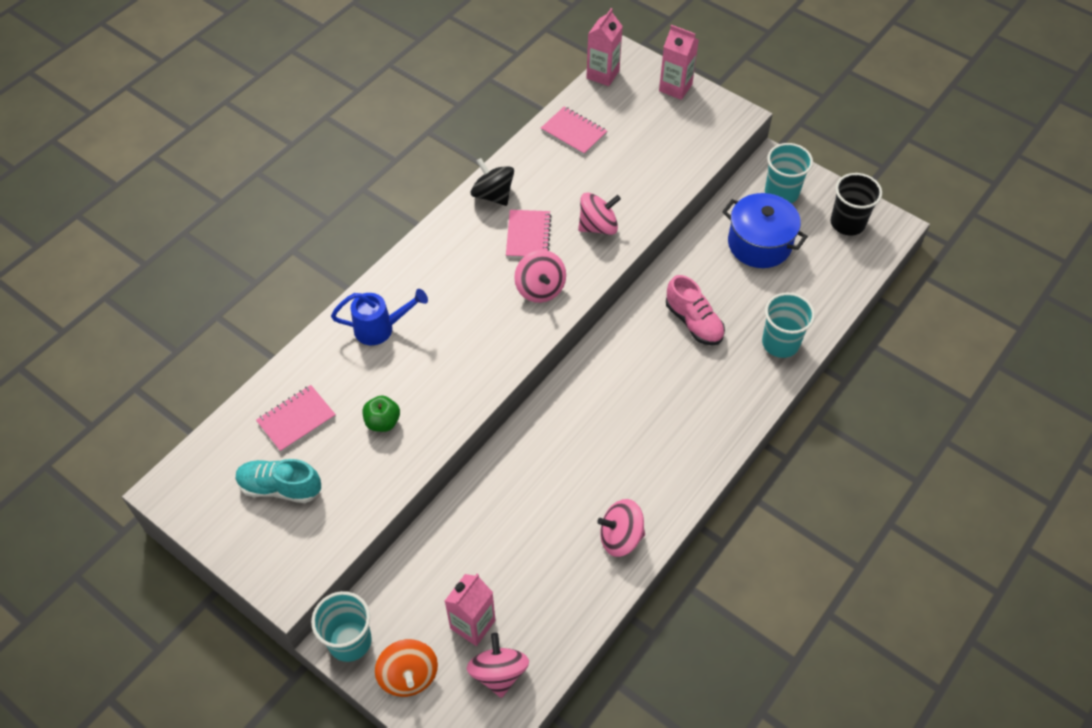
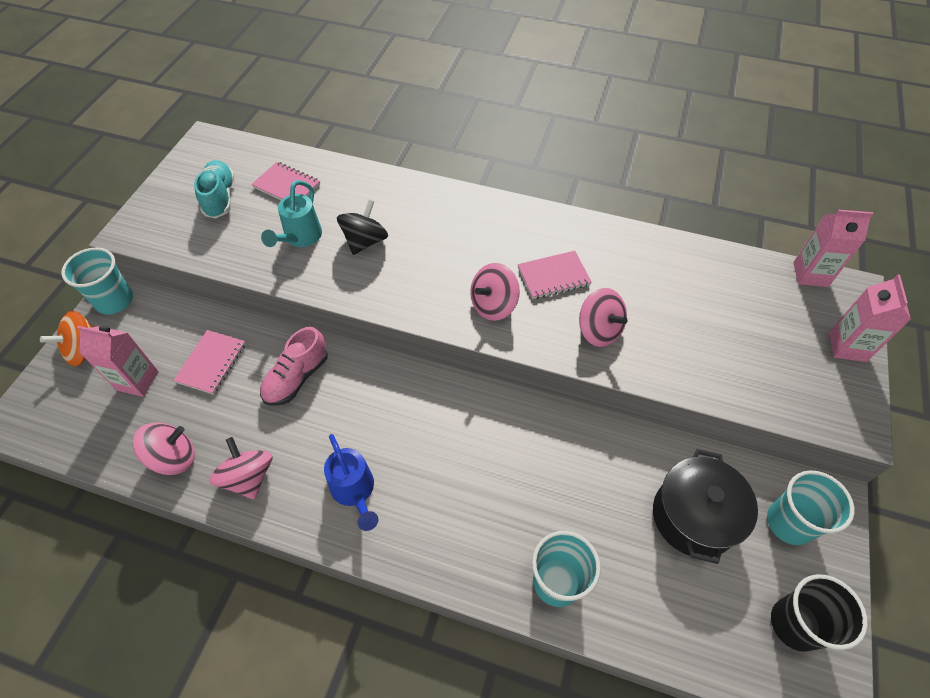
camera: 70 degrees right, 0 degrees up
(381, 328) = (397, 206): blue watering can -> blue watering can (355, 492)
(383, 422) = (300, 238): green apple -> turquoise watering can
(493, 195) = (588, 235): black spinning top -> black spinning top (365, 241)
(498, 673) = (90, 416): pink spinning top -> pink spinning top (174, 458)
(573, 132) = (711, 273): pink notebook -> pink notebook (211, 363)
(694, 322) = (542, 473): pink shoe -> pink shoe (296, 378)
(759, 244) = (693, 517): blue pot -> black pot

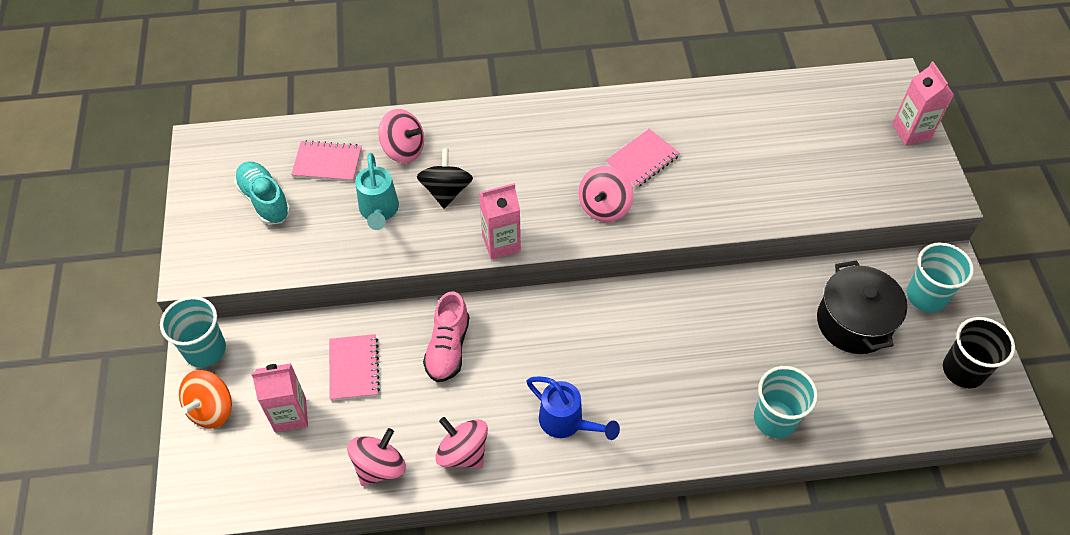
camera: 25 degrees left, 0 degrees up
(599, 330) = (708, 195): pink spinning top -> pink spinning top (403, 149)
(810, 274) = (855, 78): pink carton -> pink carton (501, 243)

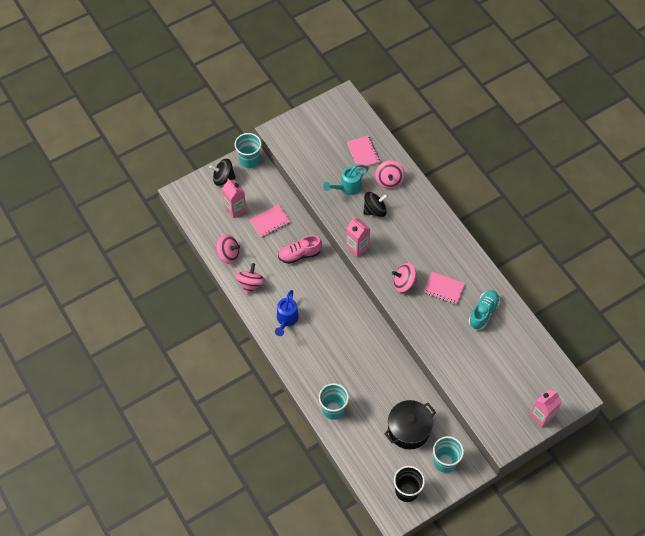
camera: 65 degrees right, 5 degrees up
(211, 409) = (223, 178): orange spinning top -> black spinning top
(264, 200) = (327, 139): turquoise shoe -> turquoise shoe (483, 313)

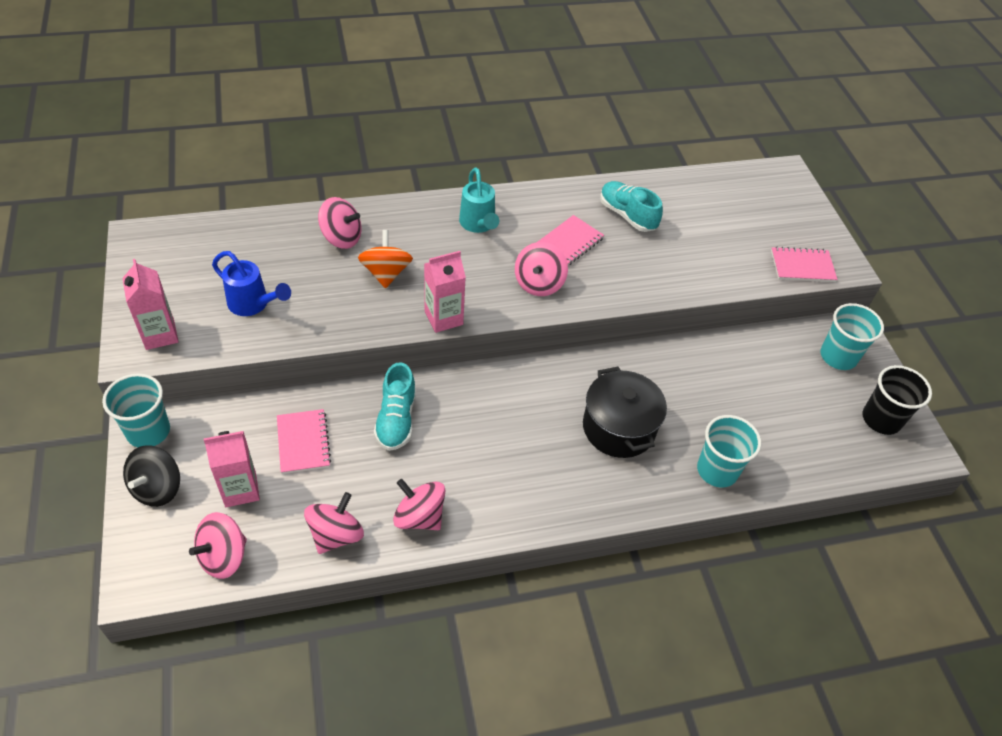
camera: 75 degrees left, 10 degrees down
(202, 218) = (223, 556): none -> pink spinning top
(286, 320) = (520, 484): blue watering can -> blue watering can (253, 305)
(299, 254) = (396, 420): pink shoe -> turquoise shoe
(347, 188) = (321, 293): turquoise watering can -> turquoise watering can (478, 225)
(363, 153) = (267, 251): pink notebook -> pink notebook (802, 266)
(375, 210) = (386, 273): black spinning top -> orange spinning top
(408, 430) = (777, 382): black pot -> black pot (619, 428)
(541, 416) = (808, 214): pink carton -> pink carton (160, 335)

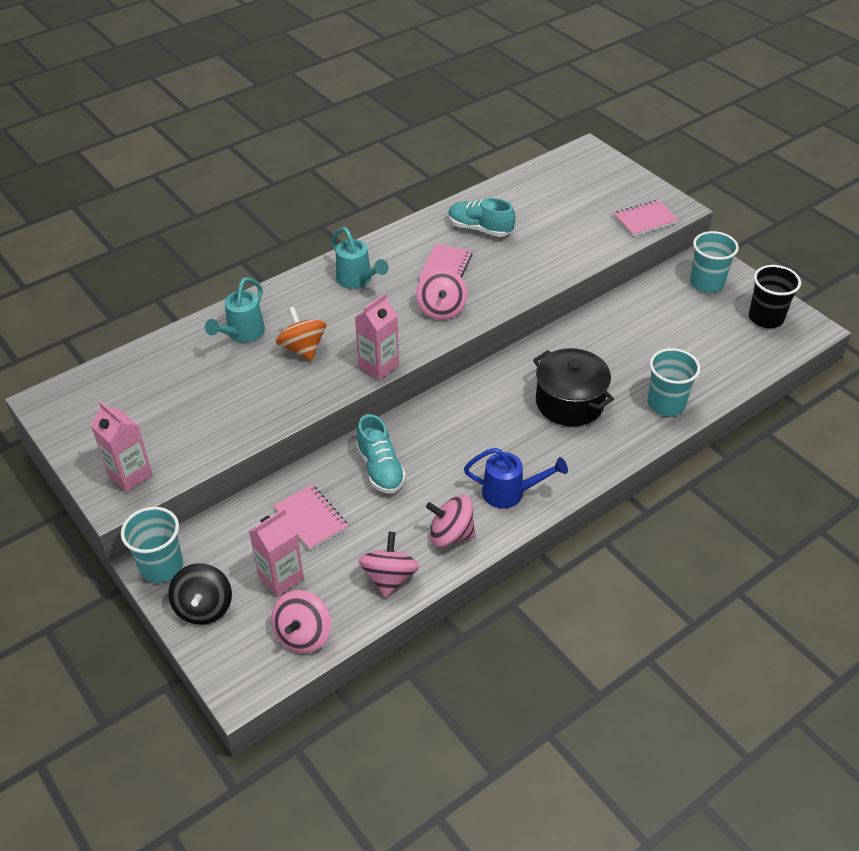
camera: 20 degrees left, 5 degrees down
(253, 305) = (200, 418): blue watering can -> blue watering can (510, 493)
(341, 238) = (242, 334): pink spinning top -> turquoise watering can

